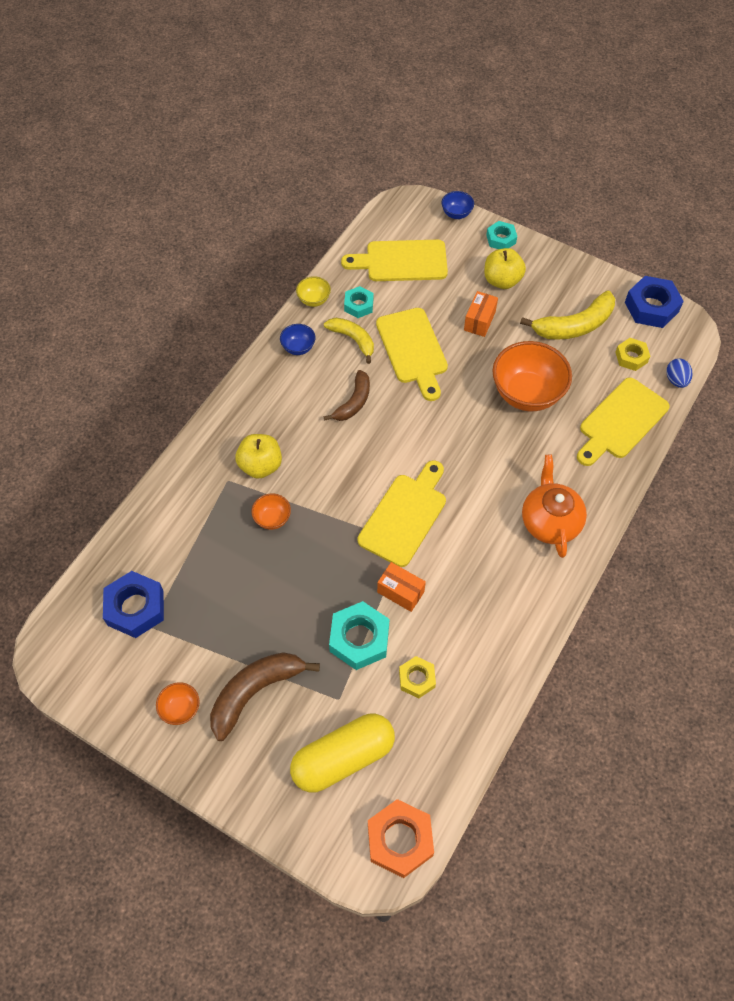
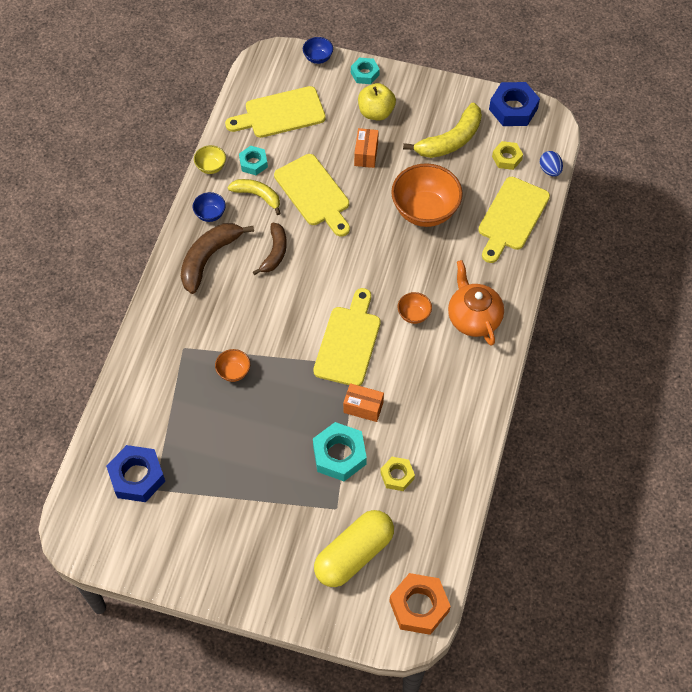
camera: 15 degrees left, 0 degrees up
(181, 709) = (204, 550): orange bowl -> orange bowl (414, 315)
(255, 692) = (264, 520): brown banana -> brown banana (209, 258)
(260, 465) = (209, 328): yellow apple -> none

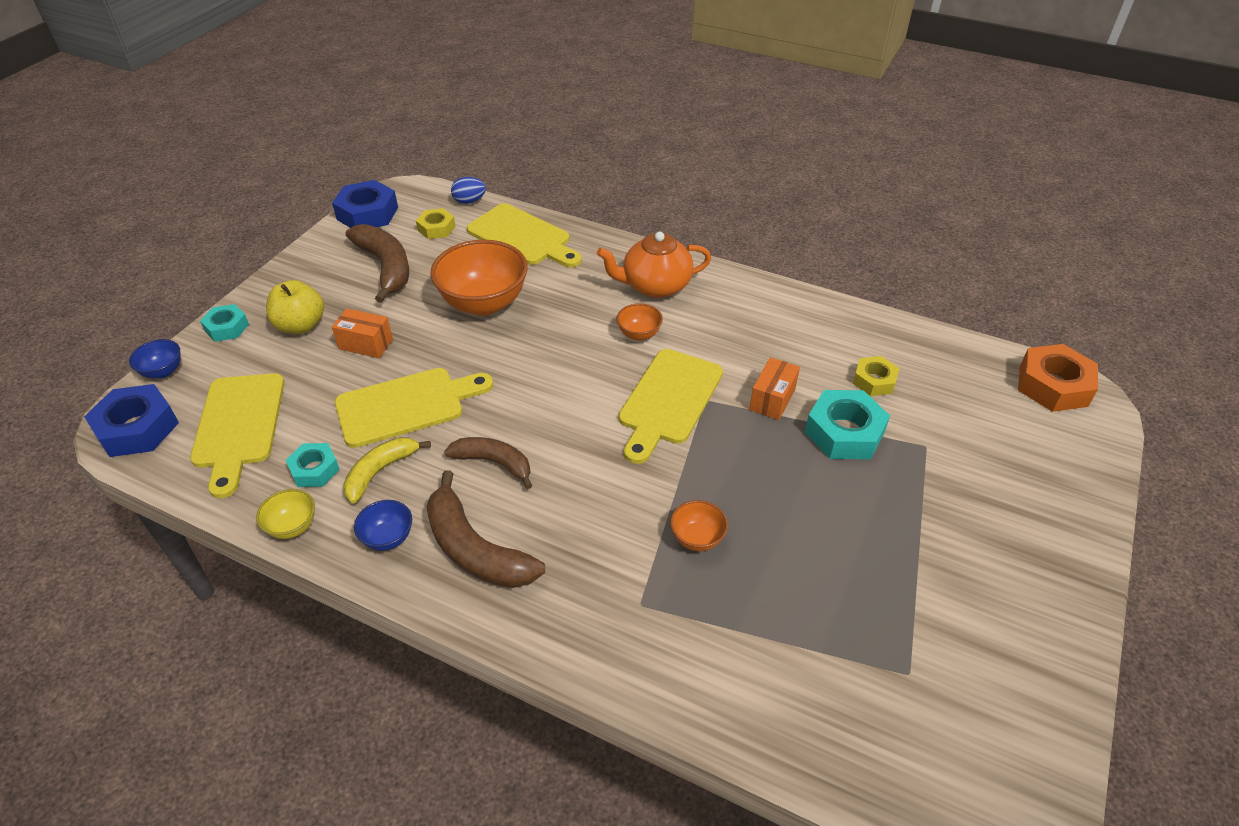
camera: 80 degrees left, 15 degrees down
(137, 477) = (887, 701): blue nut -> blue nut (137, 428)
(348, 342) = (668, 400): yellow cutting board -> yellow cutting board turned 90 degrees counterclockwise
(354, 554) = (992, 436): yellow capsule -> none
(450, 140) = (385, 267): yellow banana -> brown banana

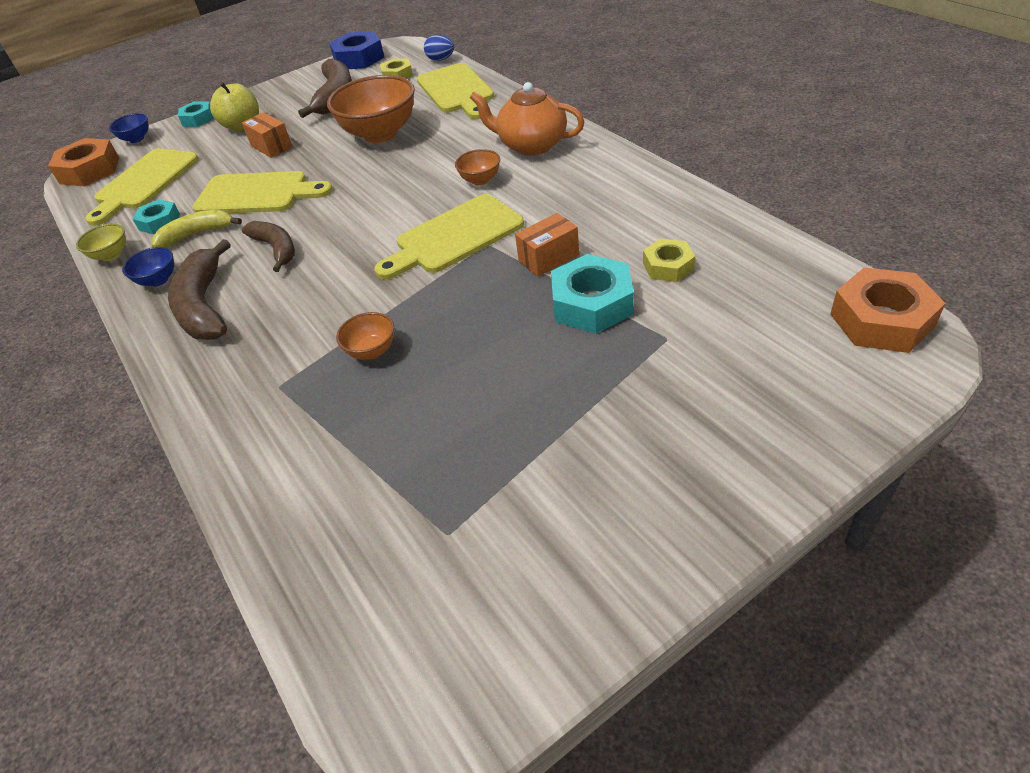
camera: 35 degrees right, 0 degrees up
(137, 428) = (89, 170): blue nut -> orange nut

